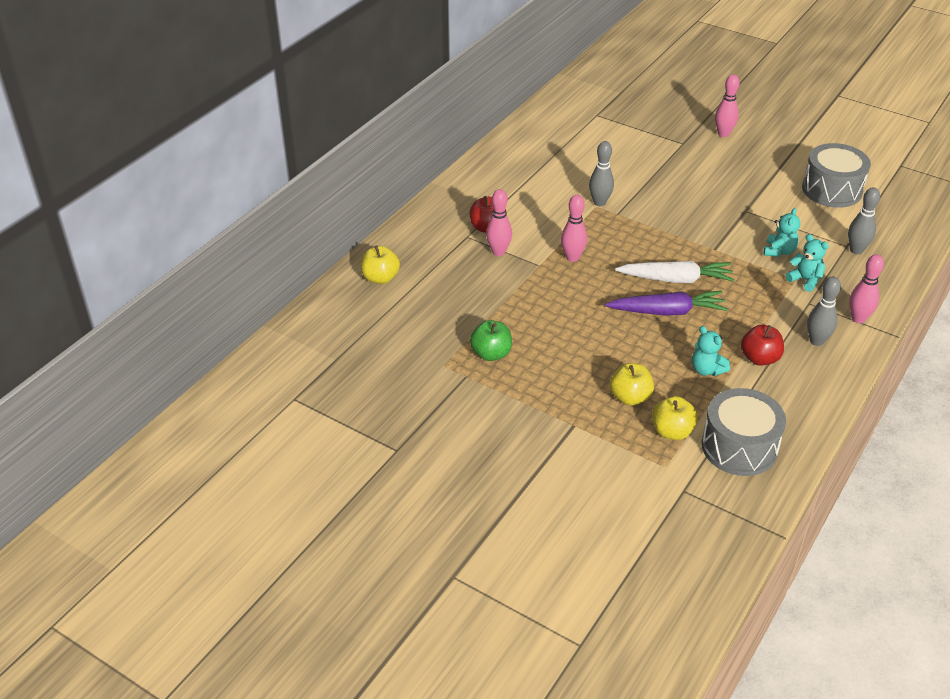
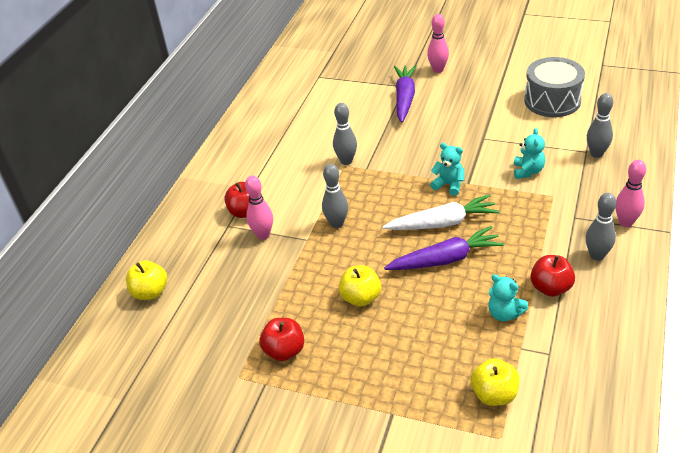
camera: 10 degrees left, 0 degrees up
(491, 354) = (284, 351): green apple -> red apple
(572, 257) = (337, 224): pink bowling pin -> grey bowling pin
(630, 397) = (439, 365): yellow apple -> yellow apple (361, 298)
(678, 155) = (404, 98): none -> purple carrot
(739, 447) = (567, 394): grey drum -> none
(805, 280) = (562, 194): turquoise teddy bear -> turquoise teddy bear (449, 185)

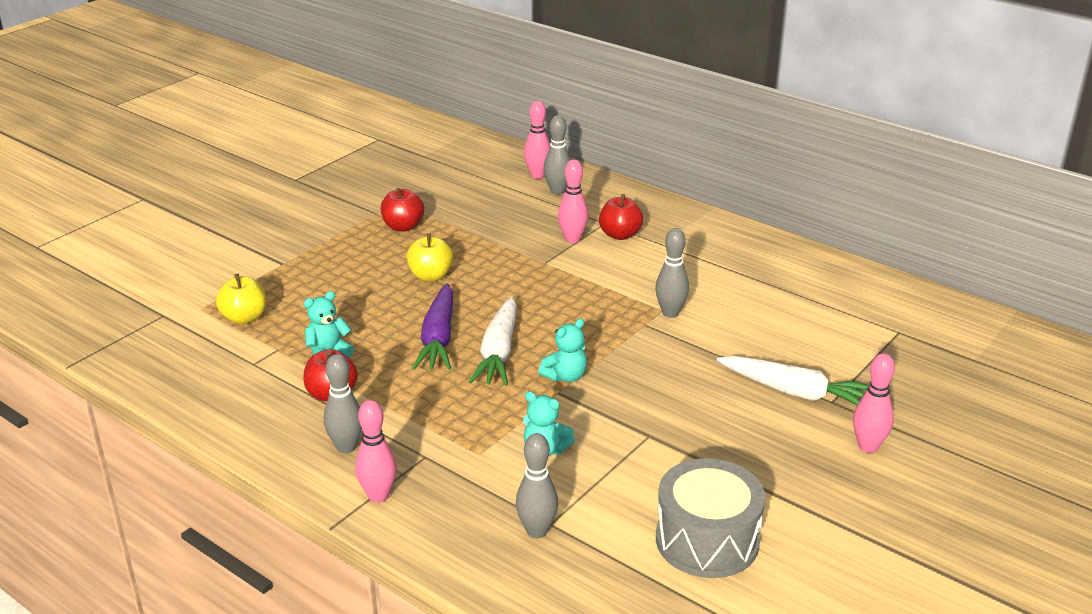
camera: 105 degrees right, 10 degrees down
(150, 292) = (537, 175): yellow apple -> pink bowling pin
(337, 224) = (555, 284): grey bowling pin -> grey bowling pin (557, 191)
(404, 98) = (797, 392): purple carrot -> white carrot

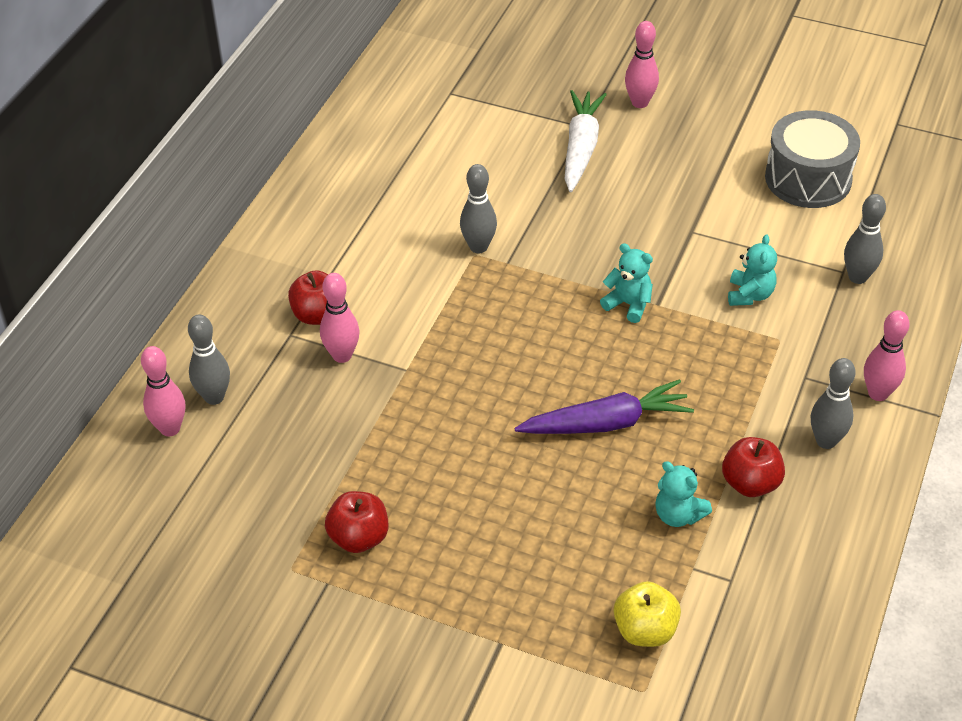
camera: 105 degrees left, 15 degrees up
(430, 276) = (476, 469): yellow apple -> none
(498, 353) = (611, 365): white carrot -> none

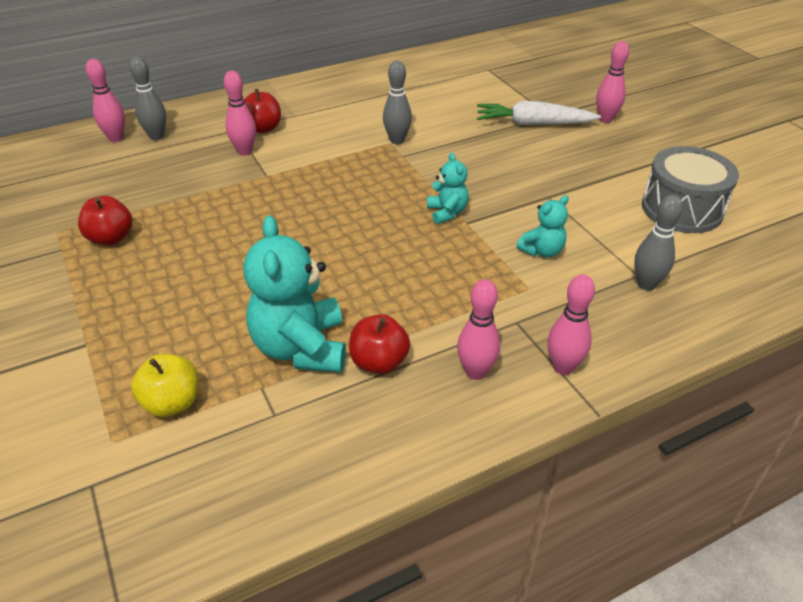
camera: 40 degrees right, 5 degrees down
(581, 148) = (533, 124): white carrot -> white carrot turned 135 degrees counterclockwise
(607, 423) = (336, 266): purple carrot -> none
(678, 515) = (301, 348): turquoise teddy bear -> turquoise teddy bear, size x1.91
(826, 441) = (476, 372): grey bowling pin -> pink bowling pin

